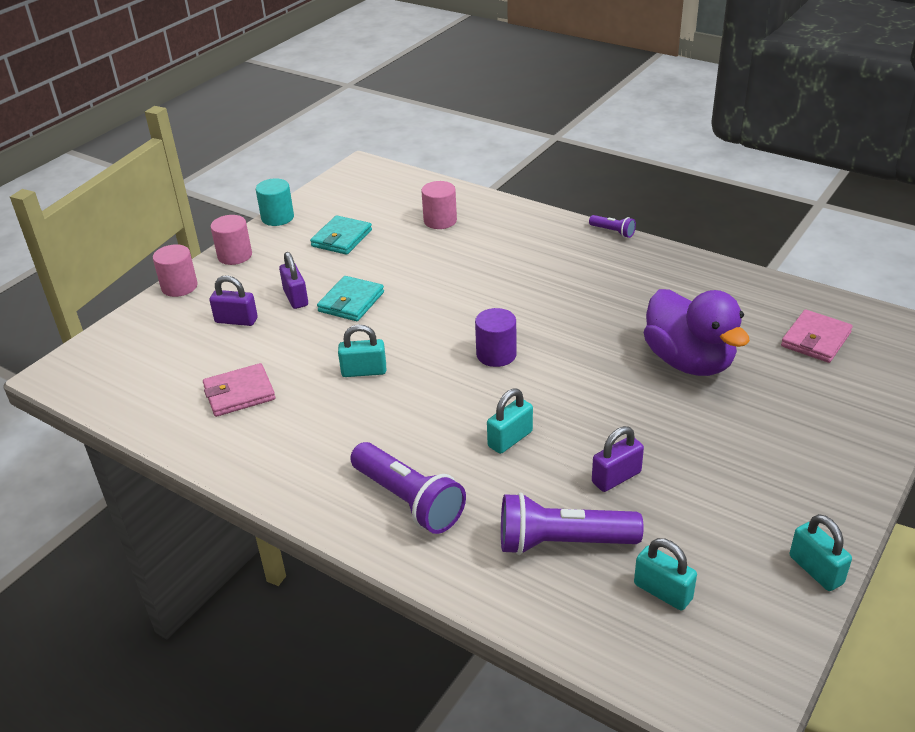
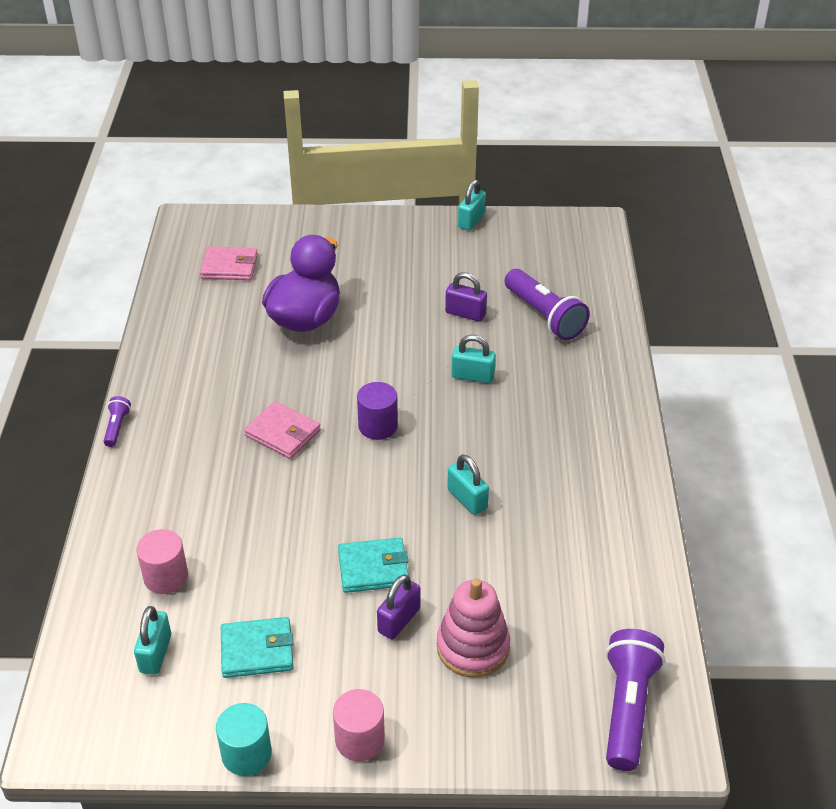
camera: 125 degrees left, 5 degrees up
(179, 287) = (457, 751): pink cylinder -> none
(236, 320) = (473, 647): purple padlock -> pink stacking toy
(239, 393) = (566, 569): pink wallet -> pink wallet (283, 433)
(408, 500) = (579, 399): purple flashlight -> purple flashlight (627, 708)
(663, 591) = (542, 267): turquoise padlock -> turquoise padlock (155, 653)

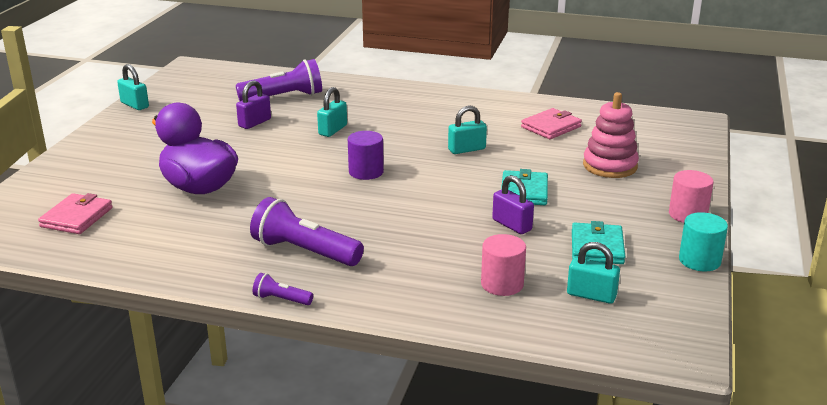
camera: 75 degrees left, 15 degrees down
(283, 433) = (348, 213): pink wallet -> pink wallet (551, 127)
(399, 620) = (579, 188): purple padlock -> purple padlock (512, 225)
(627, 708) = (667, 128): purple flashlight -> purple flashlight (304, 252)

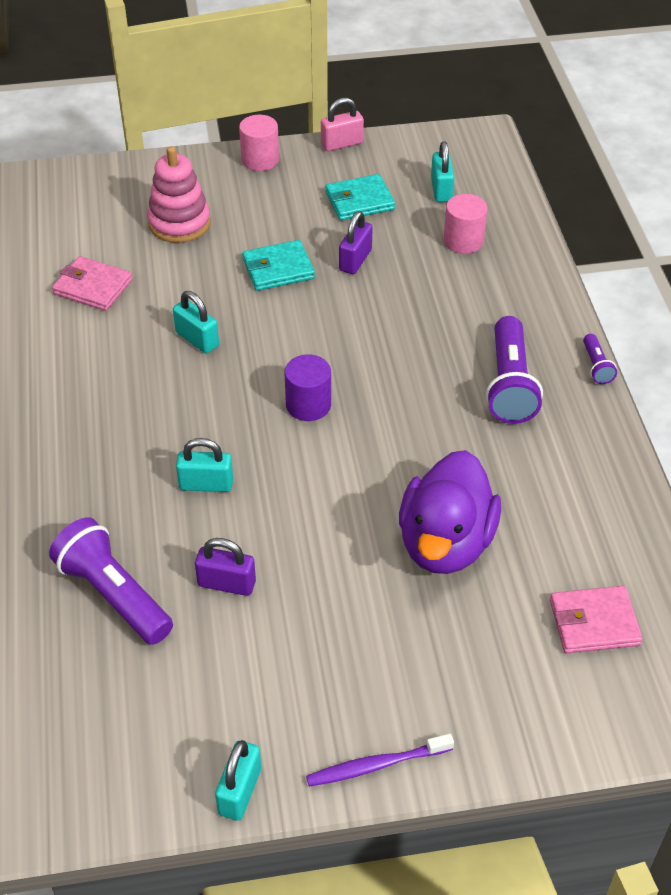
camera: 115 degrees left, 20 degrees up
(97, 135) = (377, 765): none -> purple toothbrush
(699, 260) = (342, 144): turquoise cylinder -> pink padlock

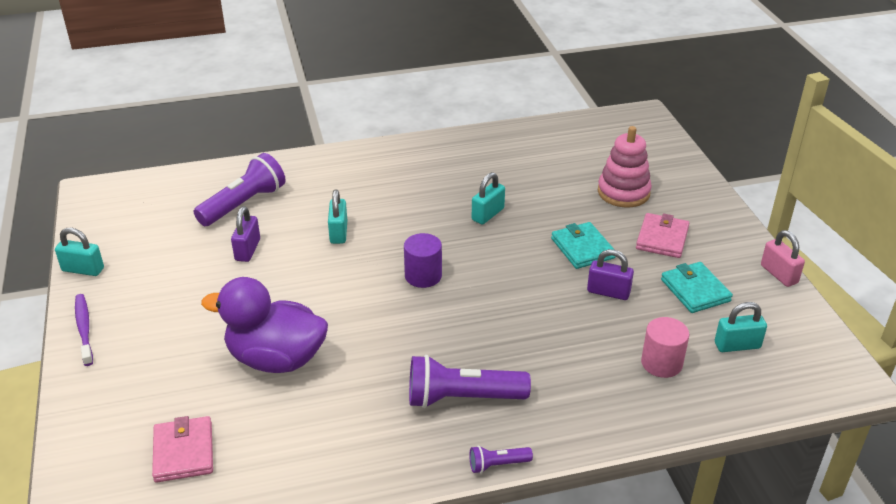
camera: 85 degrees right, 10 degrees down
(93, 287) = (534, 161): pink wallet -> pink wallet (662, 238)
(260, 160) = (728, 227): pink cylinder -> none

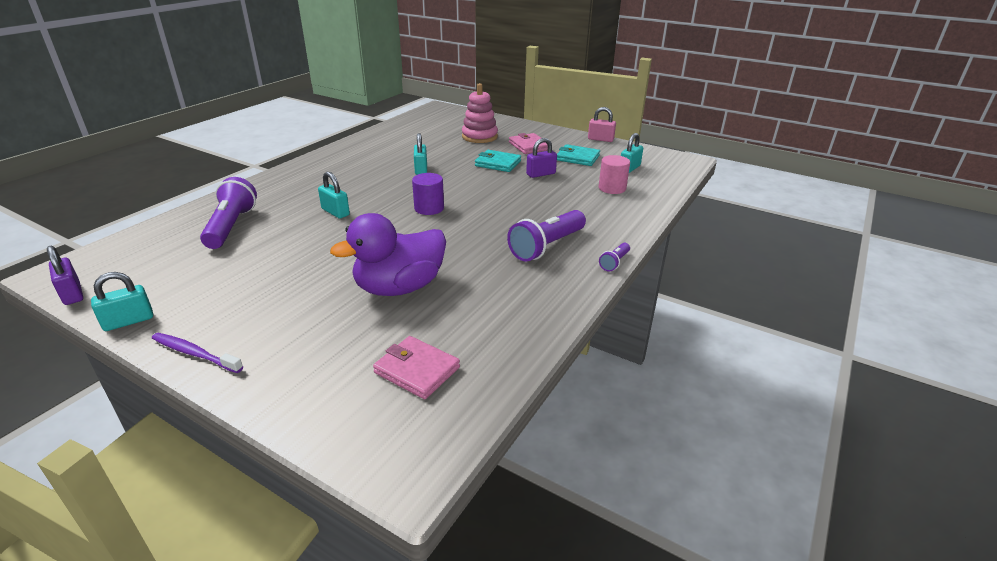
camera: 45 degrees left, 5 degrees down
(248, 250) = (277, 247): purple padlock -> purple padlock (72, 294)

